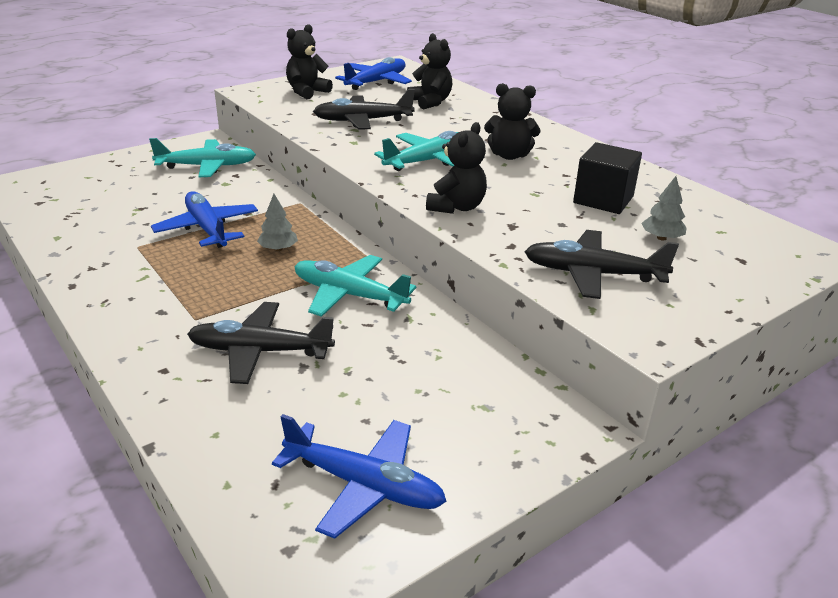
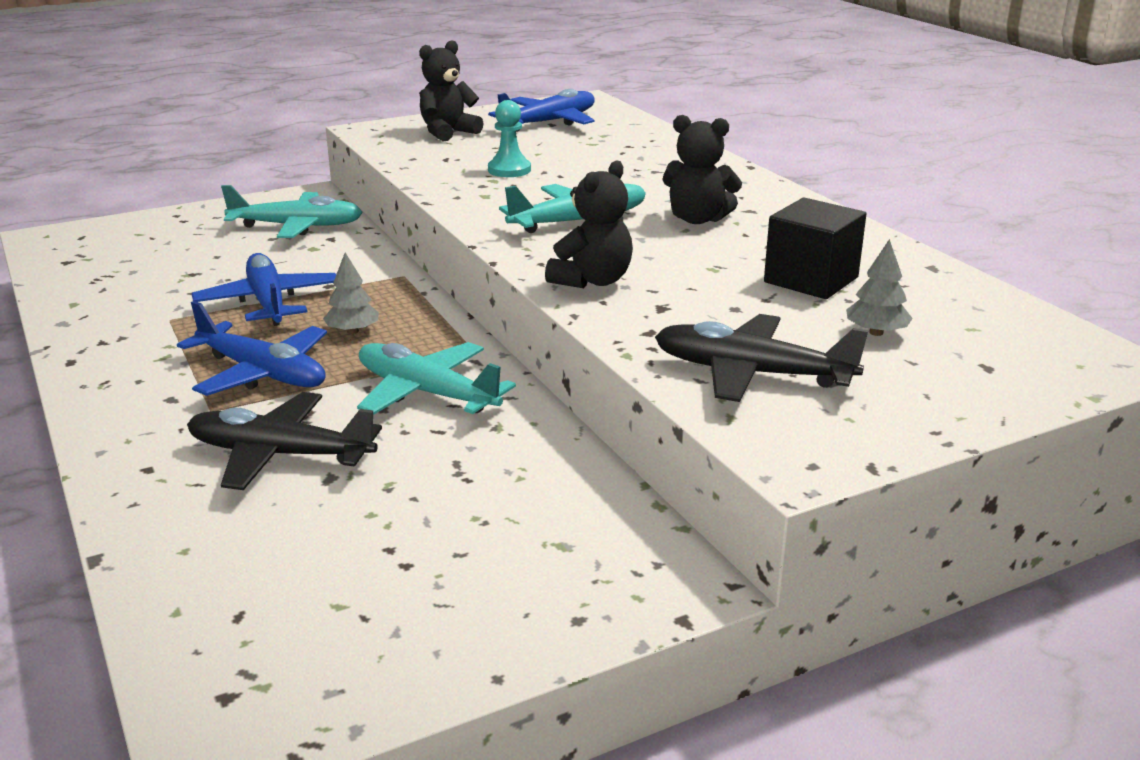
camera: 10 degrees right, 5 degrees down
(363, 121) = (509, 170): black plane -> turquoise pawn
(363, 485) = (354, 628): blue plane -> blue plane (262, 373)
(430, 102) = (614, 149): black teddy bear -> none

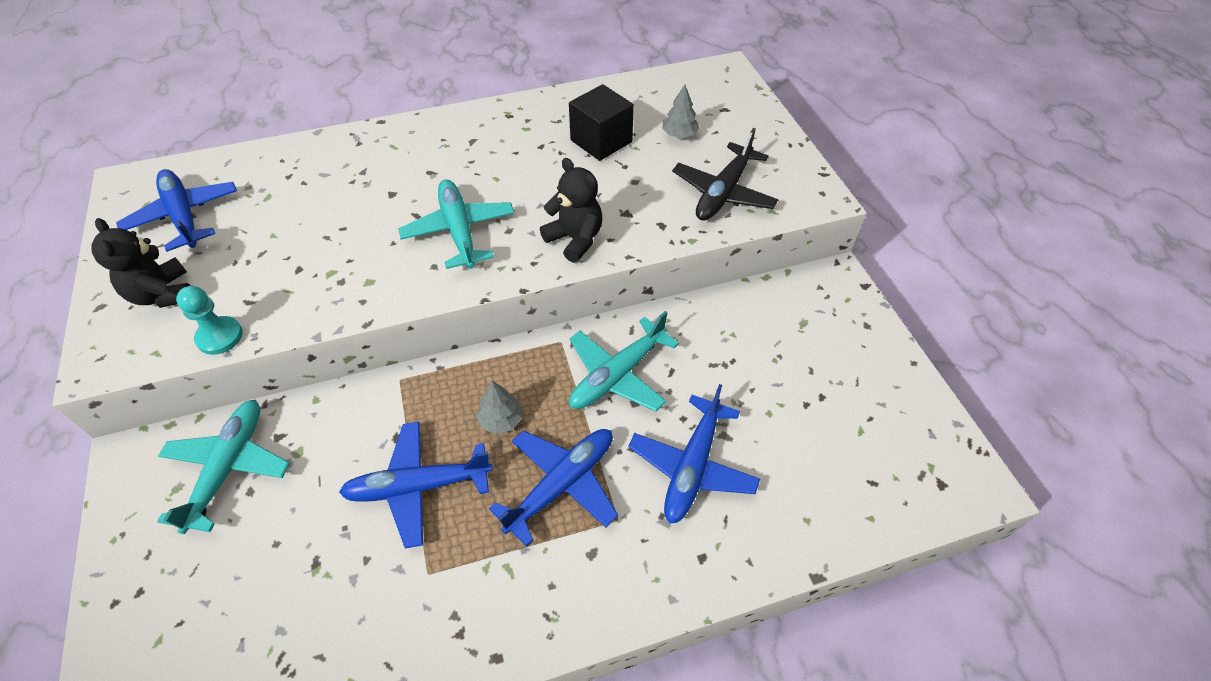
camera: 80 degrees left, 25 degrees up
(281, 455) = (692, 466): black plane -> blue plane
(509, 170) = (310, 259): turquoise pawn -> turquoise pawn (220, 337)
(697, 219) = (479, 168): black teddy bear -> none

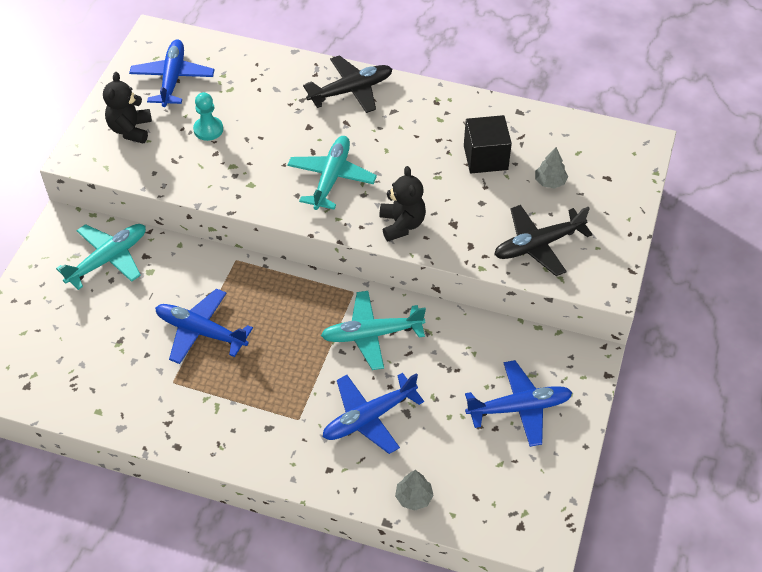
camera: 35 degrees right, 0 degrees up
(220, 337) = (145, 175): turquoise pawn -> turquoise pawn (208, 129)
(411, 141) = (350, 91): none -> black plane
(501, 420) = (277, 320): grey tree -> grey tree (414, 497)
(561, 485) = (281, 380): blue plane -> blue plane (519, 408)

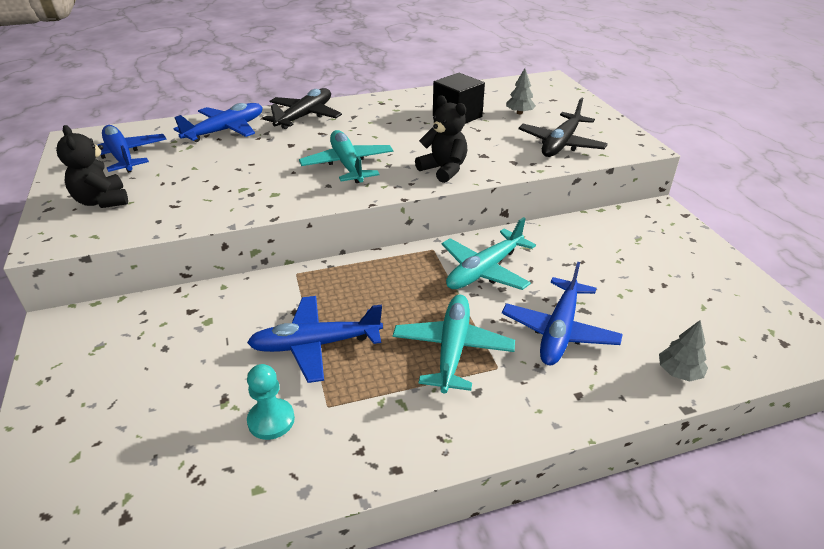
camera: 35 degrees left, 15 degrees down
(108, 259) = (146, 332): turquoise plane -> turquoise plane (452, 349)
(208, 129) = (192, 175): turquoise pawn -> turquoise pawn (271, 420)
(519, 408) = (660, 263): blue plane -> blue plane (225, 130)

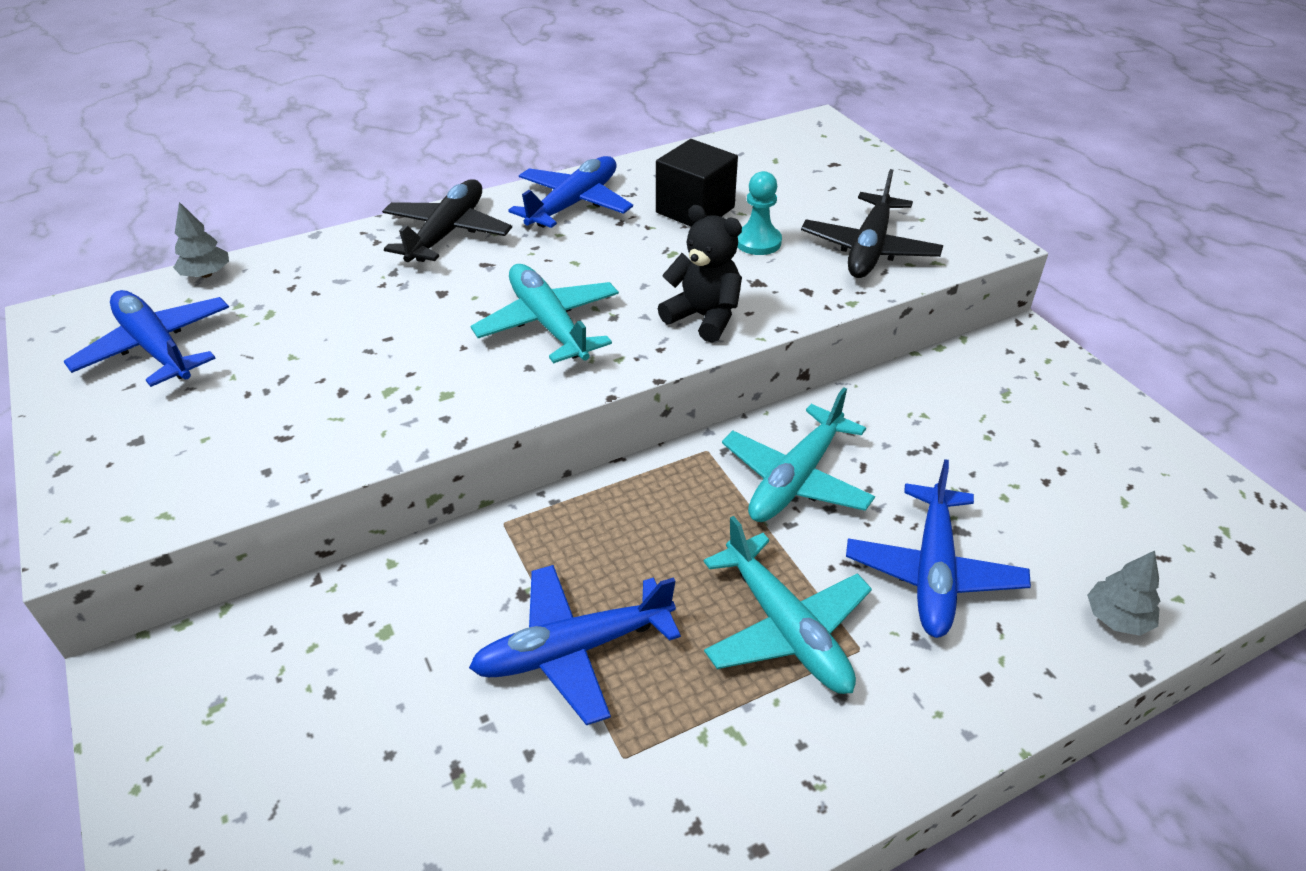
camera: 10 degrees left, 5 degrees up
(102, 201) = (154, 443): black teddy bear -> none
(225, 130) = (321, 275): blue plane -> blue plane (573, 204)
(271, 420) = (543, 797): turquoise pawn -> turquoise pawn (758, 242)
(452, 349) = (785, 627): turquoise plane -> turquoise plane turned 150 degrees clockwise
(519, 113) = (790, 194): grey tree -> grey tree (206, 274)

